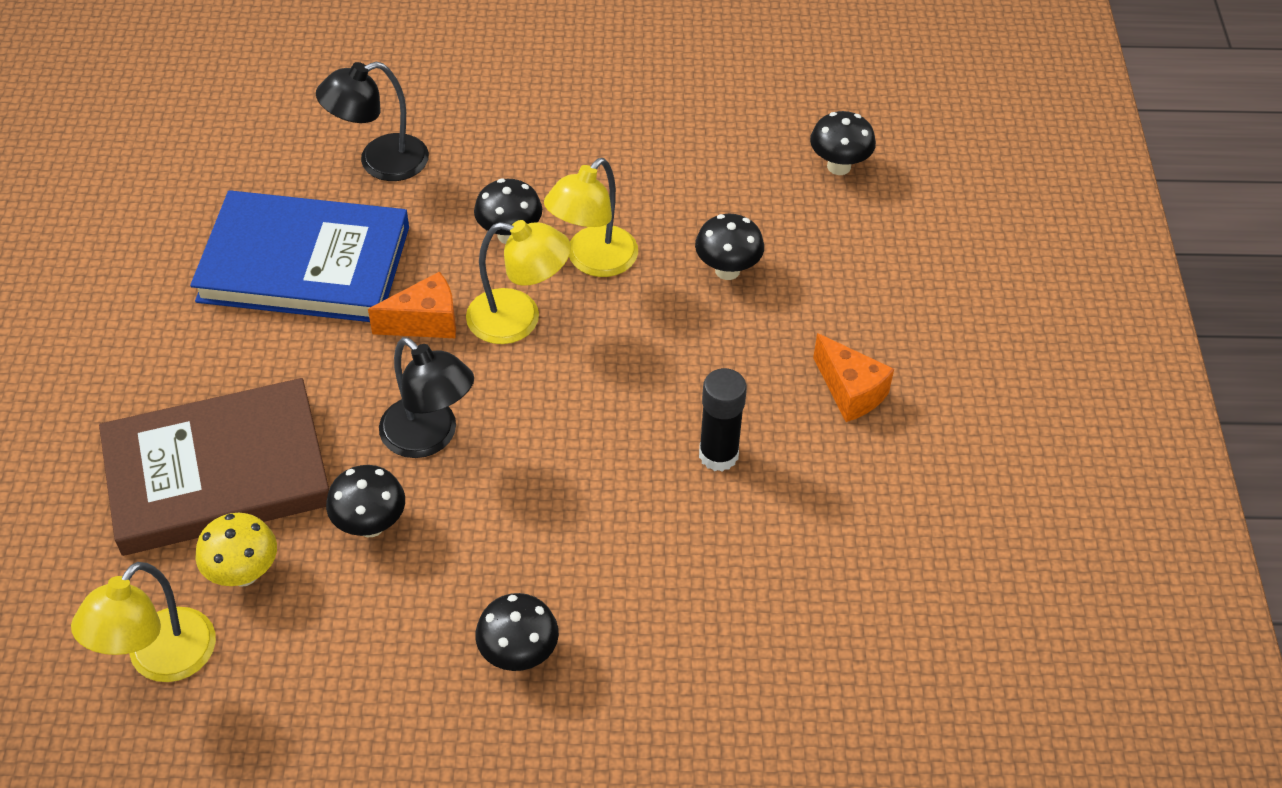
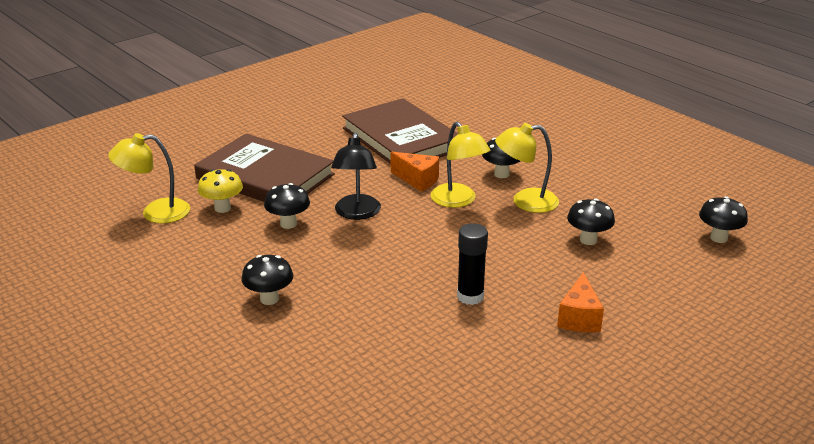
camera: 50 degrees right, 20 degrees down
(304, 263) = (401, 139): blue book -> brown book
(380, 162) = (484, 126): black lamp -> none

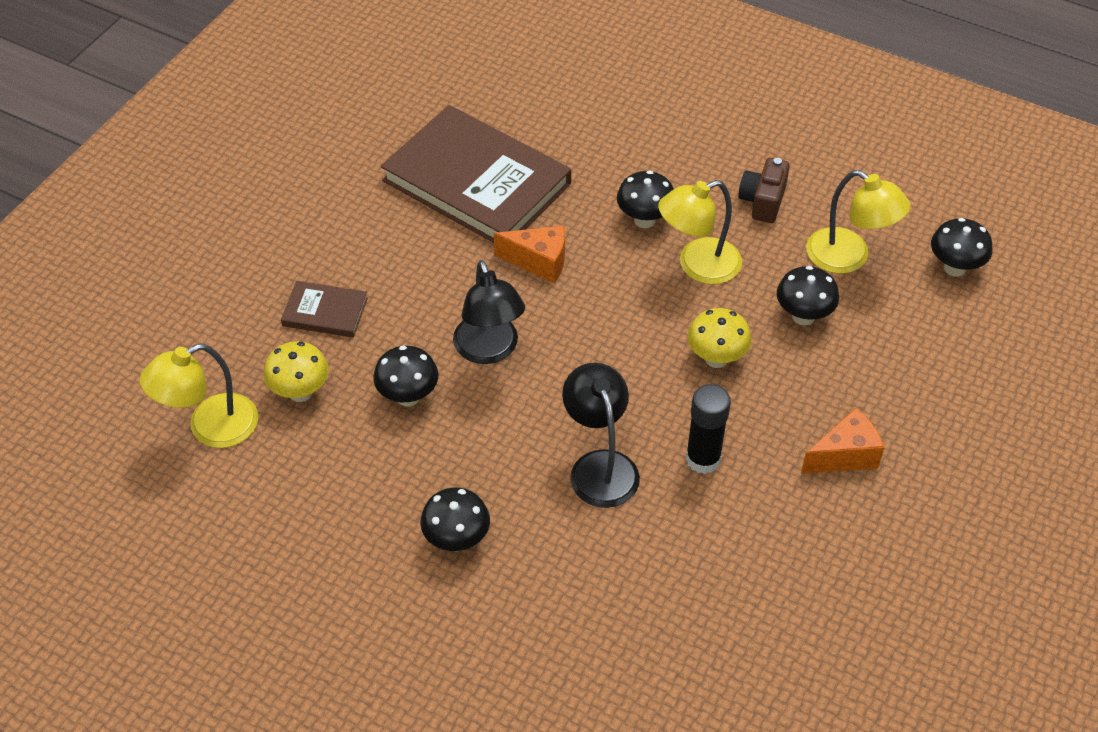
camera: 20 degrees left, 20 degrees up
(265, 176) = (325, 312): brown book -> brown book, size x0.44
(393, 284) = (600, 466): none -> black lamp
(458, 201) = (611, 288): yellow lamp -> yellow lamp (849, 258)
(511, 248) = (716, 358): none -> yellow mushroom
(579, 318) = (844, 456): orange cheese -> orange cheese turned 105 degrees counterclockwise
(590, 180) = (762, 201): none -> brown camera

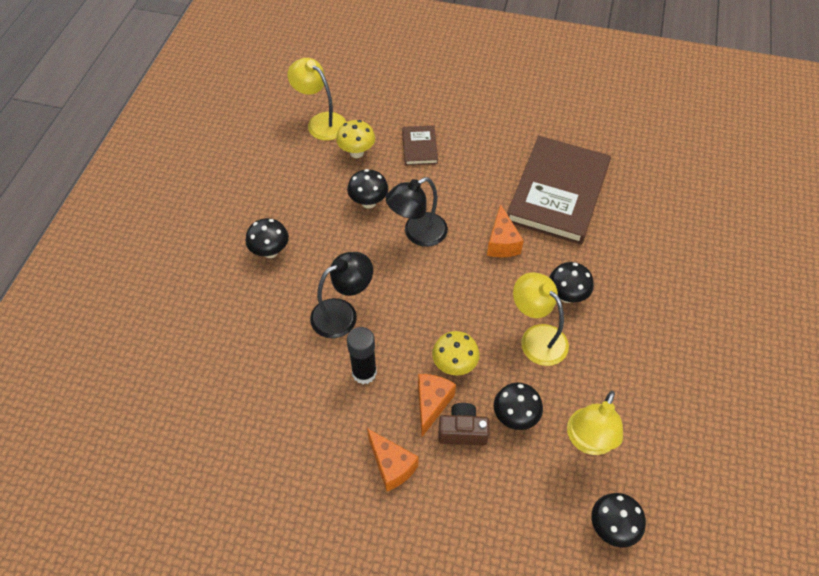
camera: 75 degrees right, 5 degrees up
(762, 201) = (620, 369): brown camera -> brown camera (462, 431)
(767, 395) = (431, 404): none -> orange cheese

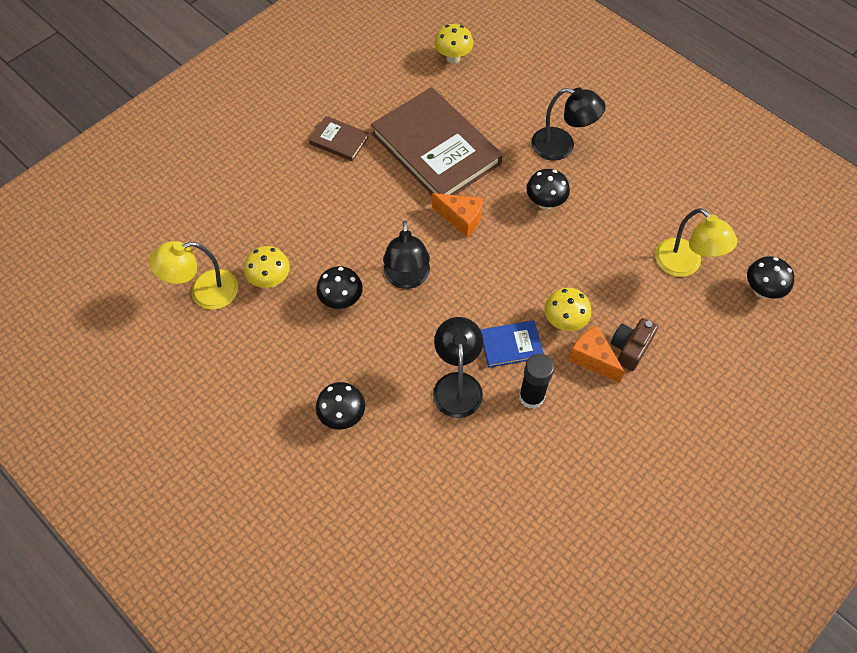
camera: 60 degrees left, 5 degrees up
(391, 466) = (634, 419): orange cheese -> none
(404, 335) = (511, 345): none -> blue book
(419, 147) = (304, 224): brown book -> brown book (339, 140)
(515, 417) = (637, 303): black mushroom -> none
(536, 337) = (572, 247): yellow lamp -> none
(639, 281) = (562, 146): none -> black lamp
(662, 160) = (453, 58): none -> yellow mushroom

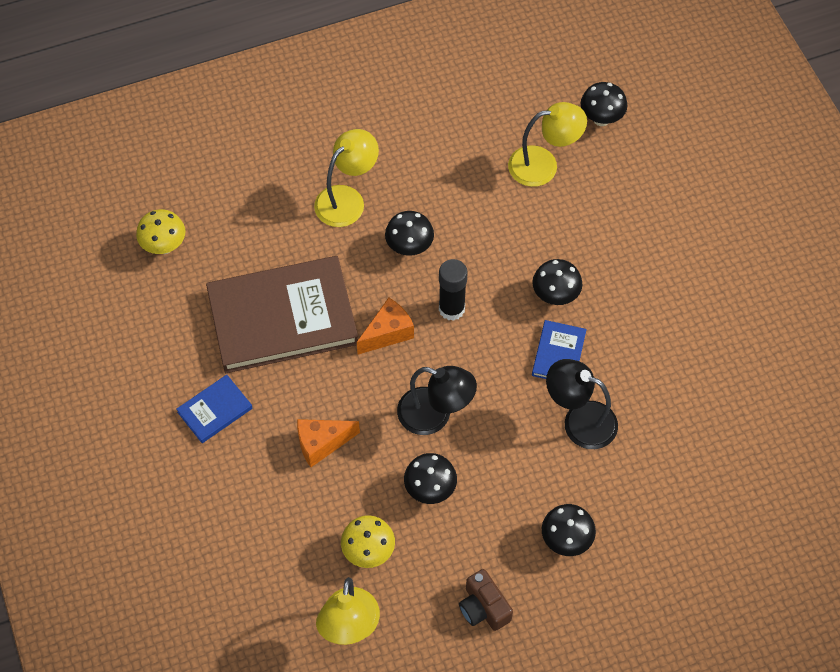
camera: 65 degrees left, 0 degrees up
(339, 140) = (215, 410): brown book -> blue book
(531, 397) = (622, 361): black glue stick -> black glue stick (451, 309)
(562, 146) = (347, 199): black lamp -> yellow lamp
(564, 321) = (555, 296): yellow mushroom -> black mushroom
(592, 358) = (606, 291): orange cheese -> orange cheese (321, 444)
(630, 348) = (610, 255): brown camera -> brown camera (483, 608)

